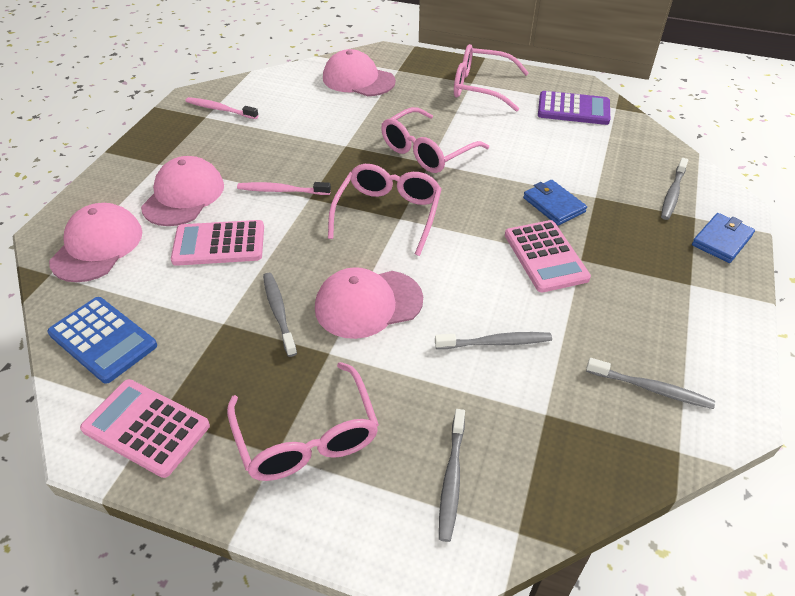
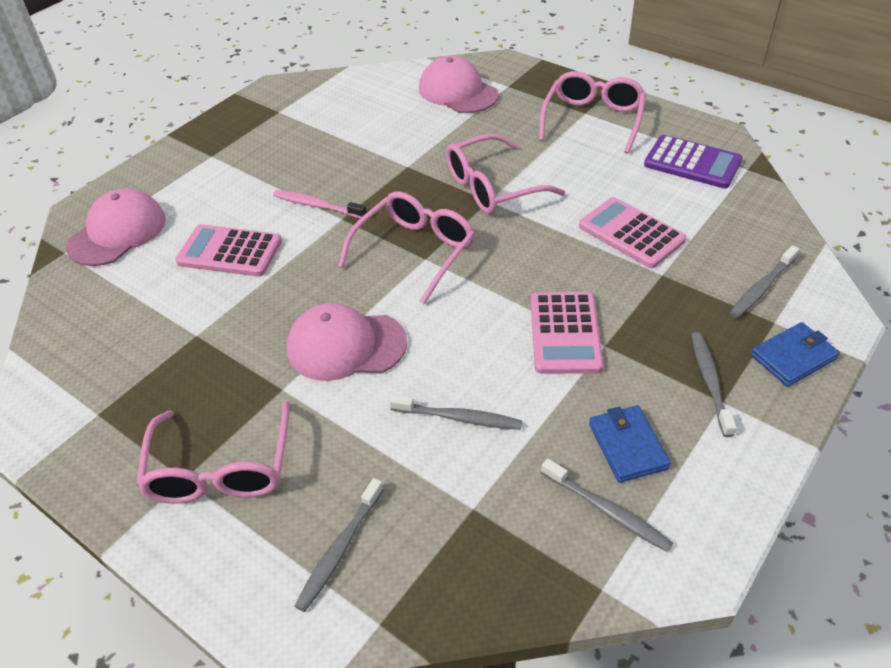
camera: 20 degrees right, 0 degrees up
(103, 339) = (82, 327): blue calculator -> none
(146, 428) = (81, 422): pink calculator -> pink calculator (631, 233)
(184, 196) = (219, 194): pink cap -> none
(220, 109) = (297, 105): pink toothbrush -> none
(279, 312) = (253, 335): grey toothbrush -> grey toothbrush (710, 381)
(480, 87) = (593, 120): pink glasses -> pink glasses turned 75 degrees clockwise
(553, 205) = (606, 275): blue wallet -> blue wallet (627, 446)

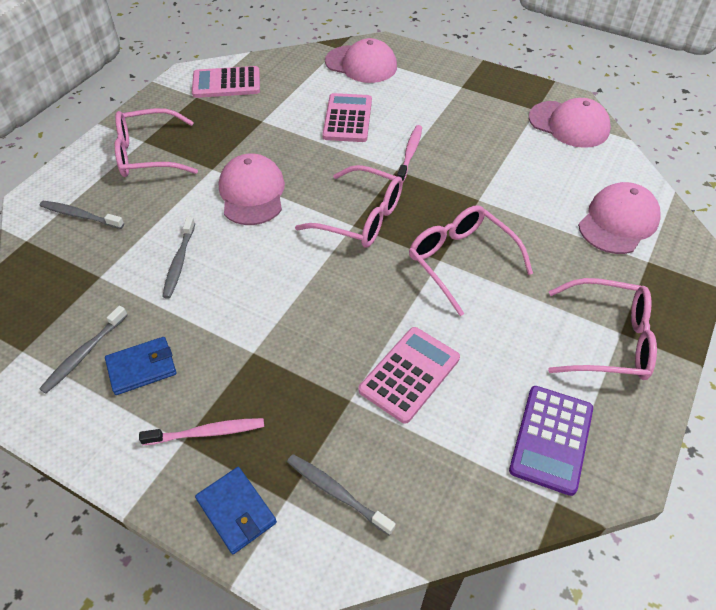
camera: 80 degrees right, 5 degrees up
(312, 96) = (569, 124): none -> pink cap
(565, 333) = (267, 323): pink calculator -> pink calculator (226, 83)
(710, 381) = (207, 432): grey toothbrush -> pink toothbrush

